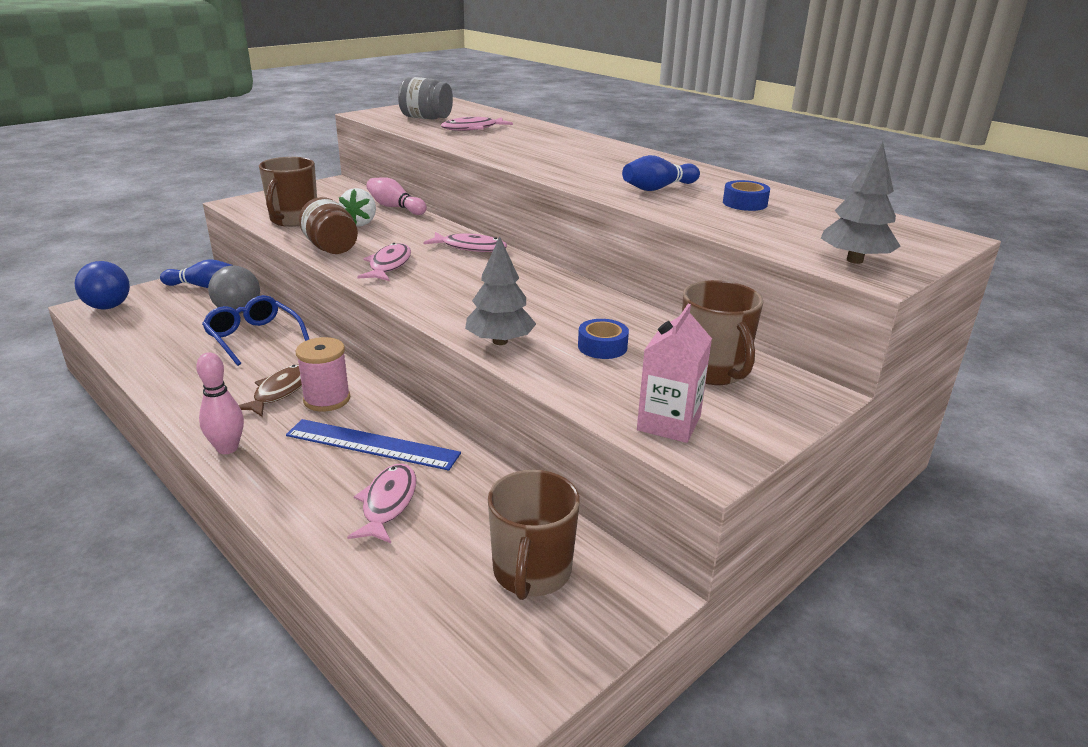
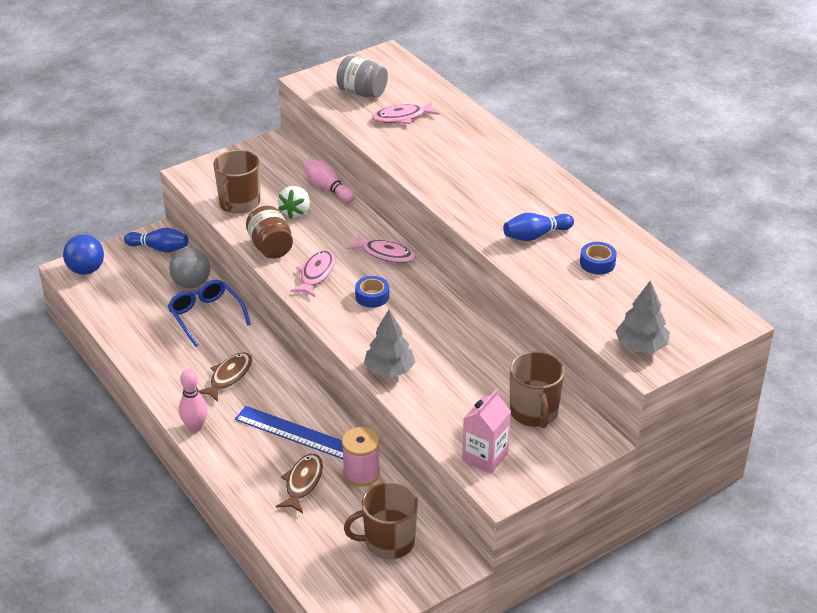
camera: 10 degrees right, 10 degrees up
(327, 399) = (263, 387): pink spool -> pink spool (361, 473)
(388, 503) = (302, 483): pink fish -> brown fish
(531, 572) = (388, 542): brown mug -> brown mug turned 60 degrees clockwise
(602, 346) = (462, 382): blue tape -> blue tape (372, 296)

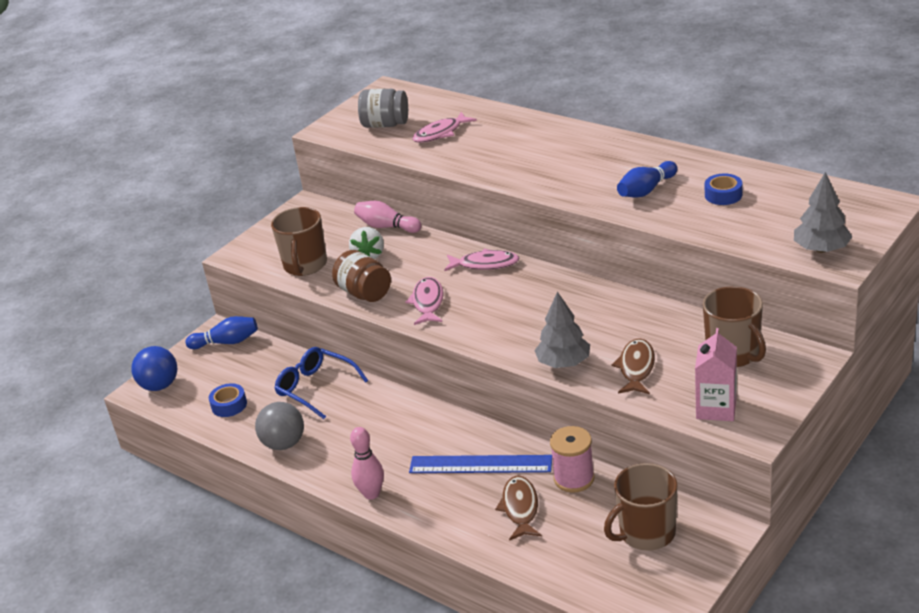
camera: 15 degrees left, 5 degrees down
(191, 283) = (281, 363): grey ball -> grey ball (284, 444)
(229, 377) = (376, 435): brown fish -> brown fish (636, 368)
(372, 296) = (498, 304): blue tape -> blue tape (229, 405)

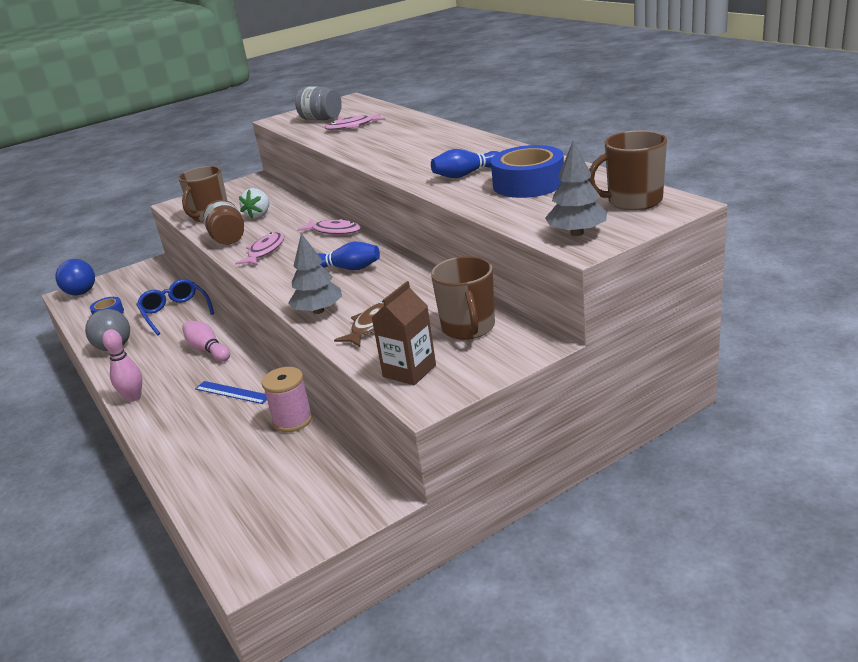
camera: 20 degrees right, 5 degrees down
(226, 342) = (151, 272): blue bowling pin -> blue bowling pin (348, 268)
(387, 227) = (292, 198): pink bowling pin -> pink bowling pin (208, 350)
(480, 464) = (232, 392): blue ruler -> blue ruler, size x0.65
(520, 508) = (228, 435): brown fish -> none
(646, 533) = (309, 482): brown mug -> brown mug (633, 201)
(716, 408) = (409, 371): pink carton -> brown carton
(723, 195) = (528, 184): blue tape -> blue tape, size x1.94

